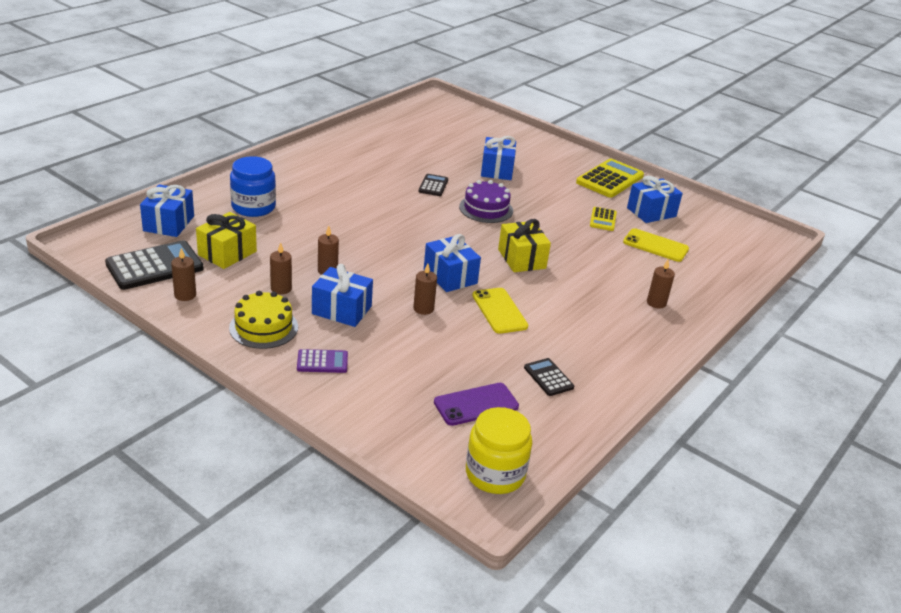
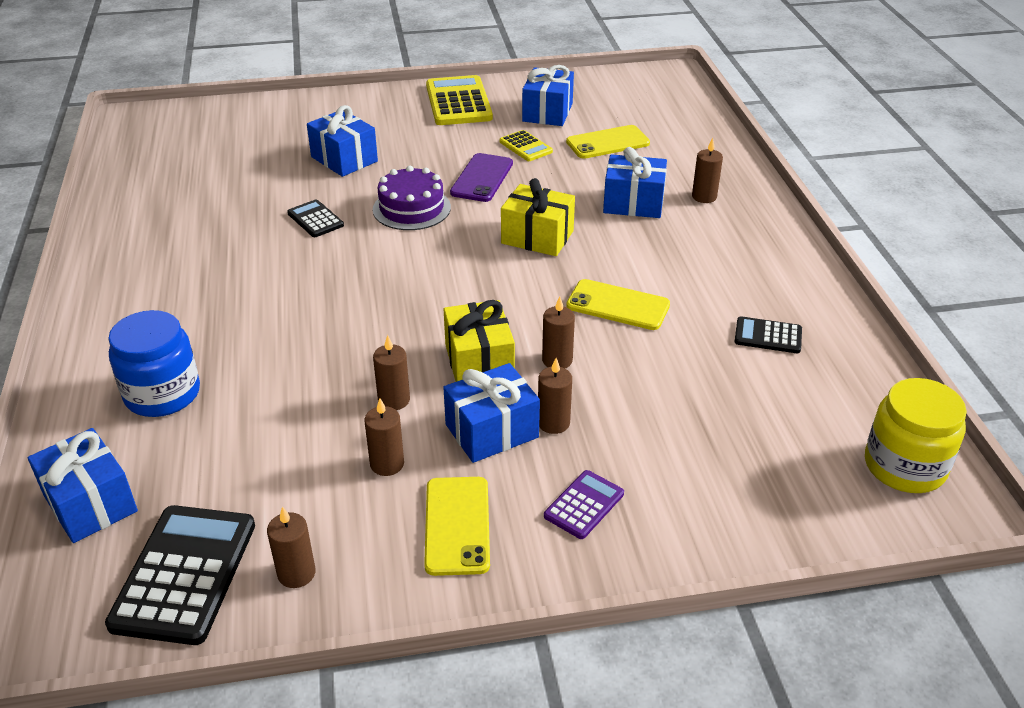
camera: 45 degrees left, 5 degrees up
(227, 253) = (243, 476): yellow gift -> yellow gift (479, 362)
(263, 327) = (457, 525): yellow cake -> yellow phone
(372, 327) = (553, 423): none -> brown candle
(450, 276) = (515, 306): blue gift -> blue gift (633, 203)
(476, 404) = (773, 415): purple phone -> purple phone (482, 178)

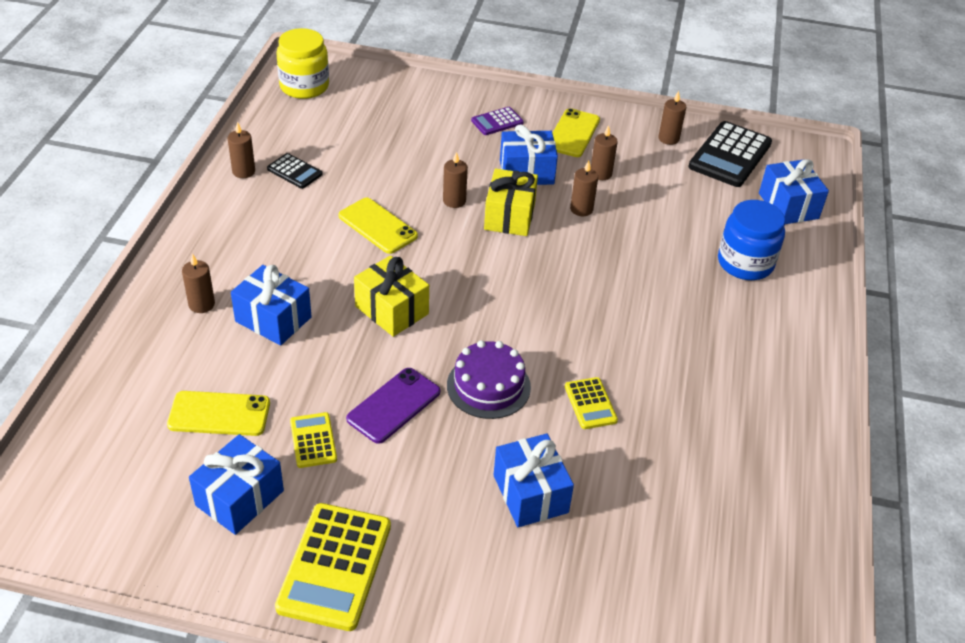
camera: 160 degrees left, 5 degrees up
(315, 219) = (590, 404): black calculator -> yellow calculator
(553, 423) = (485, 165): brown candle -> brown candle (243, 171)

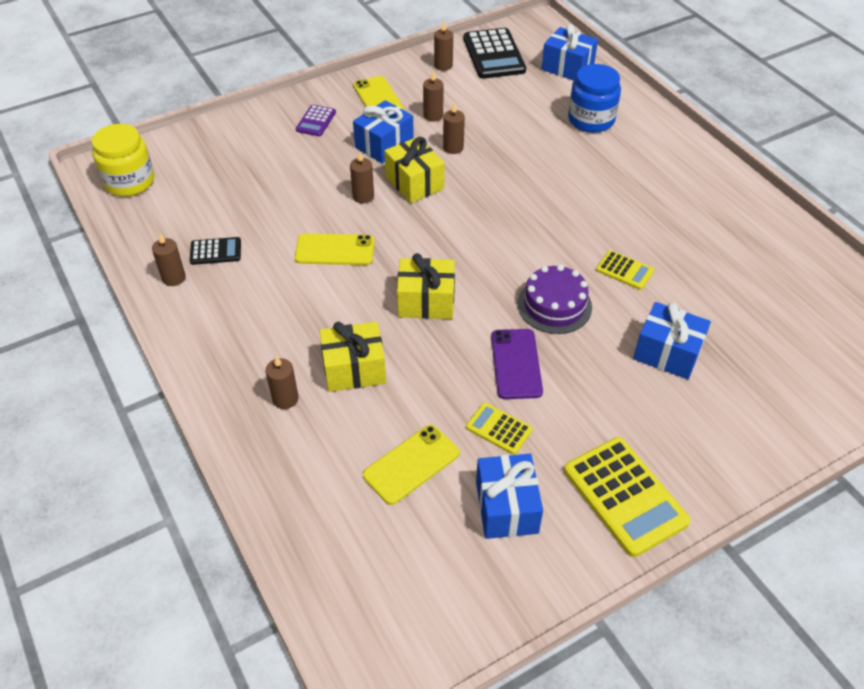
camera: 40 degrees left, 5 degrees up
(273, 319) = (354, 369): blue gift -> yellow gift

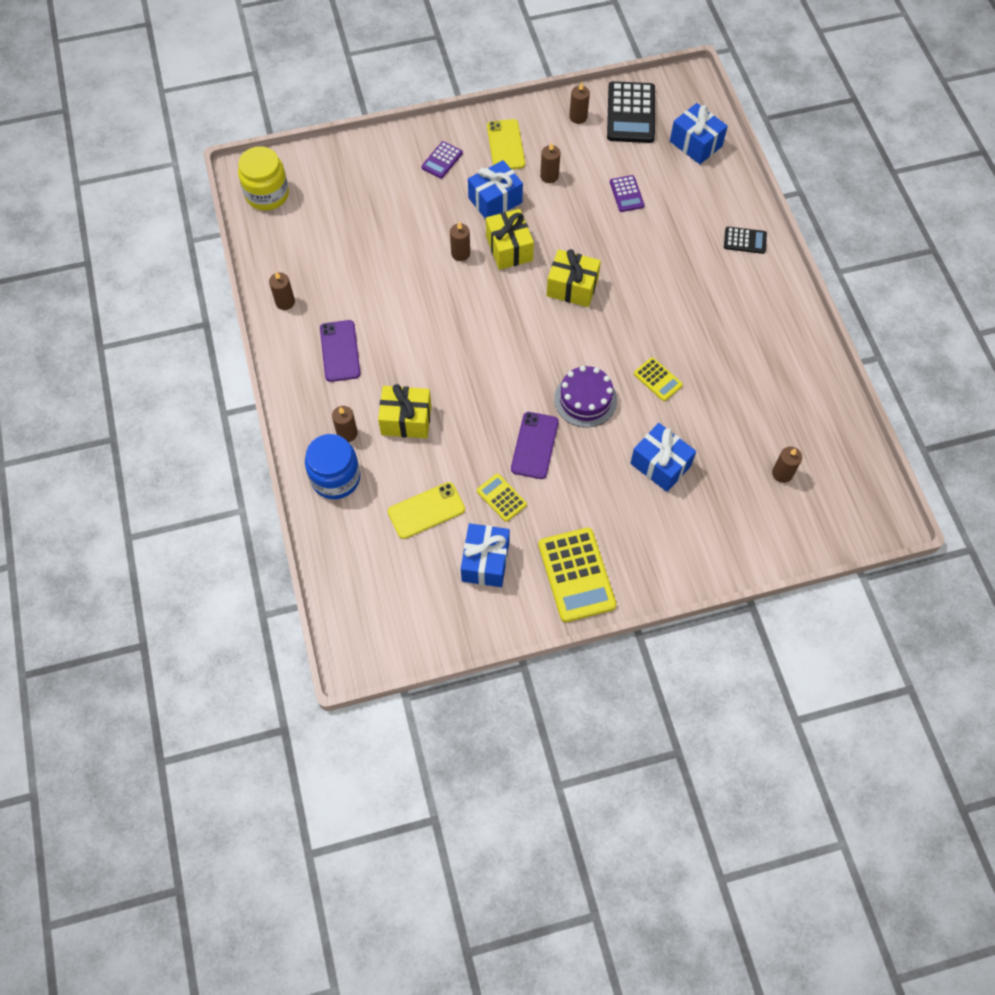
camera: 15 degrees right, 15 degrees up
(215, 251) = (324, 283): black calculator -> black calculator (745, 240)
(252, 314) = (340, 351): none -> purple phone
(335, 250) = (421, 304): yellow phone -> none
(426, 301) = (481, 371): yellow gift -> yellow gift (572, 287)
(453, 148) = (555, 217): brown candle -> brown candle (782, 473)
(518, 117) = (626, 194): none -> purple calculator
(591, 120) = (693, 211): blue jar -> blue jar (335, 478)

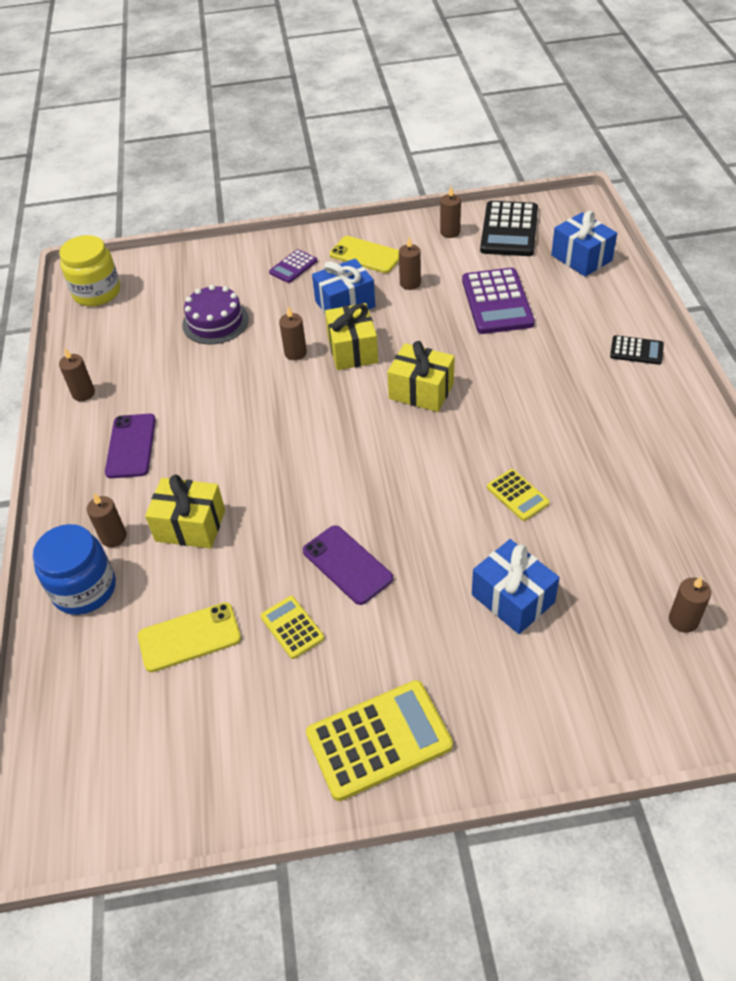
camera: 10 degrees right, 15 degrees down
(485, 561) = (254, 711): blue gift -> none
(505, 145) = (366, 255): yellow phone -> yellow phone turned 60 degrees counterclockwise
(534, 445) = (347, 565): purple phone -> purple phone turned 60 degrees counterclockwise
(576, 575) = (379, 740): yellow calculator -> yellow calculator turned 105 degrees counterclockwise
(585, 399) = (421, 513): purple cake -> purple cake (215, 322)
(626, 194) = (497, 302): purple calculator -> purple calculator, size x1.89

